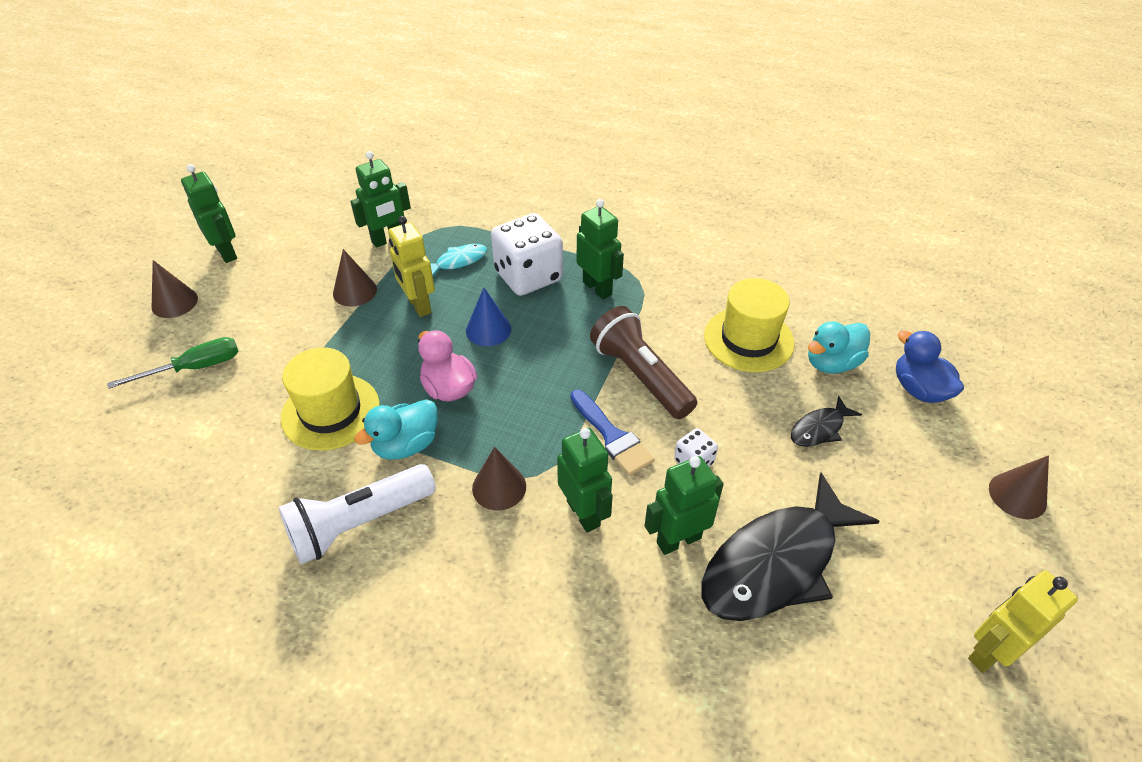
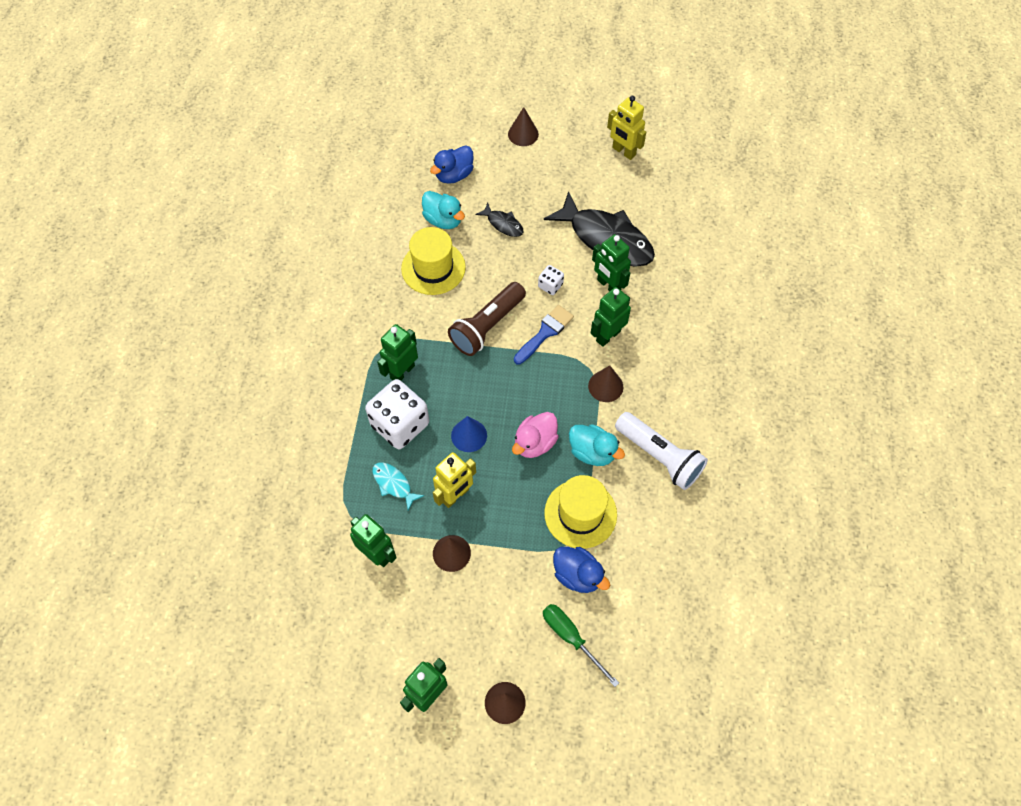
camera: 105 degrees left, 15 degrees up
(258, 390) = (577, 575): none -> blue duck

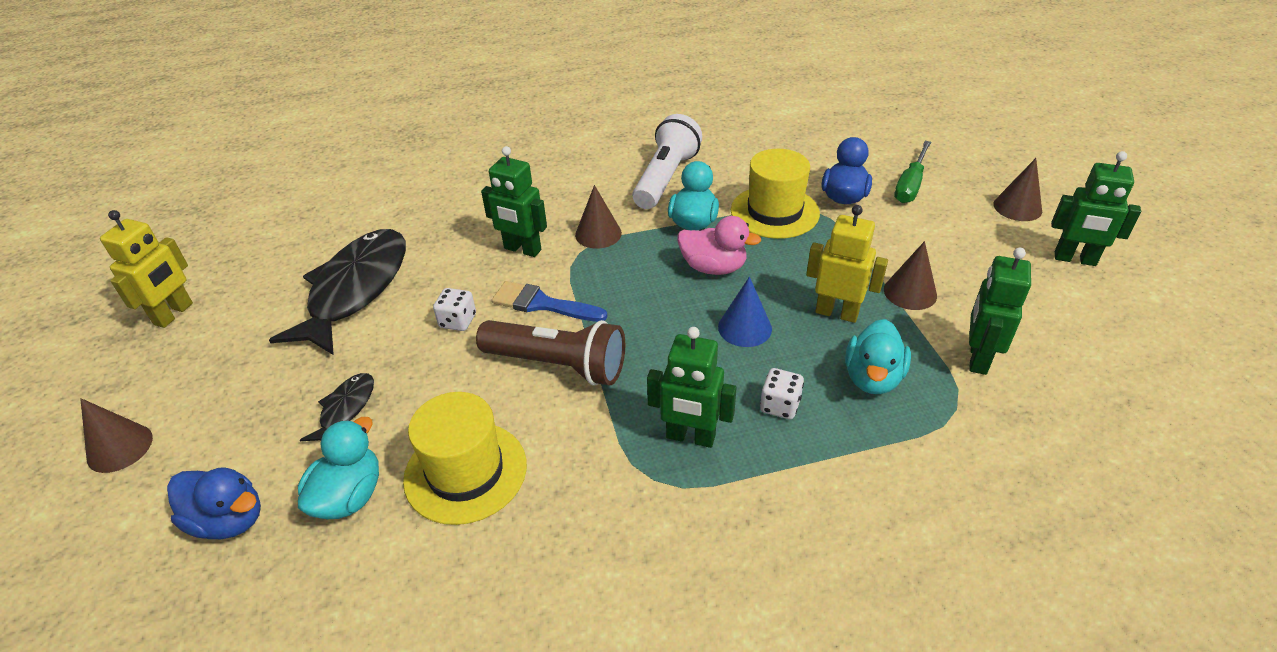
camera: 110 degrees left, 20 degrees down
(394, 484) = (872, 378): turquoise fish -> turquoise duck
(400, 424) = (780, 405): white dice -> white dice, size x0.46
(608, 285) = (439, 268): green robot -> none

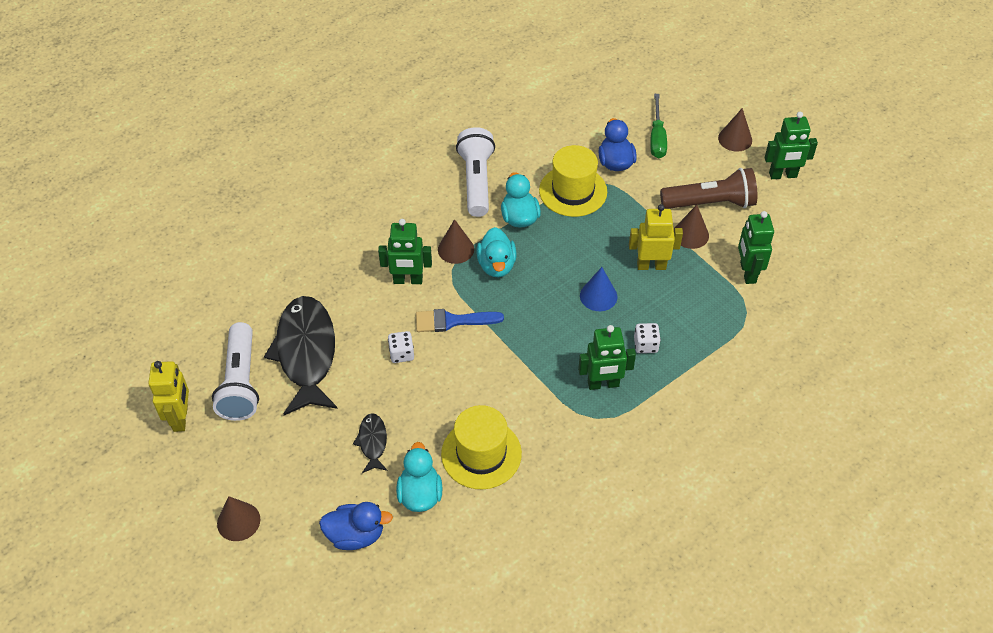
camera: 25 degrees left, 10 degrees up
(264, 298) = (241, 382): none -> white flashlight
(558, 365) = (493, 364): brown flashlight -> brown flashlight (710, 203)
(713, 267) = (554, 254): pink duck -> none
(872, 378) = (692, 307): turquoise duck -> turquoise duck (496, 265)

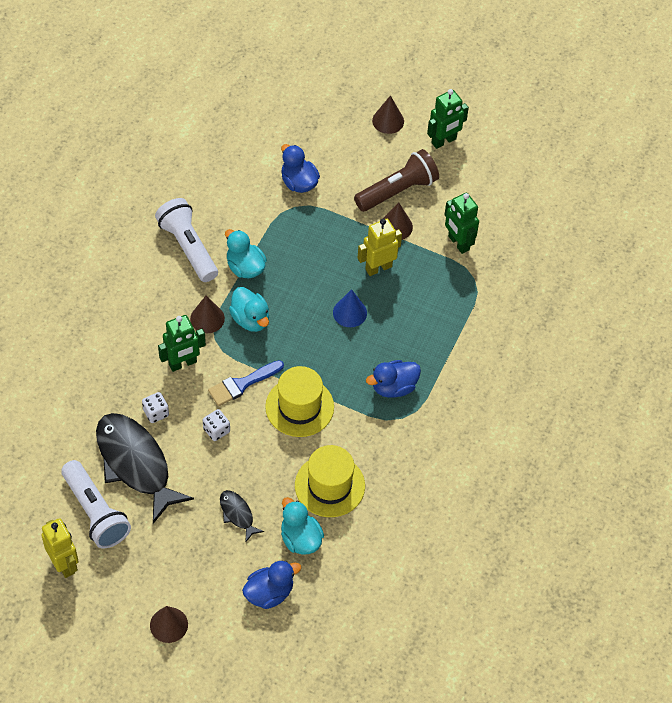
camera: 30 degrees left, 5 degrees up
(573, 191) = (277, 224): yellow hat -> yellow hat (299, 407)
(603, 384) = (394, 387): green robot -> blue duck
(645, 345) = (409, 340): white dice -> white dice (156, 413)
(657, 138) = (322, 145): green screwdriver -> none

